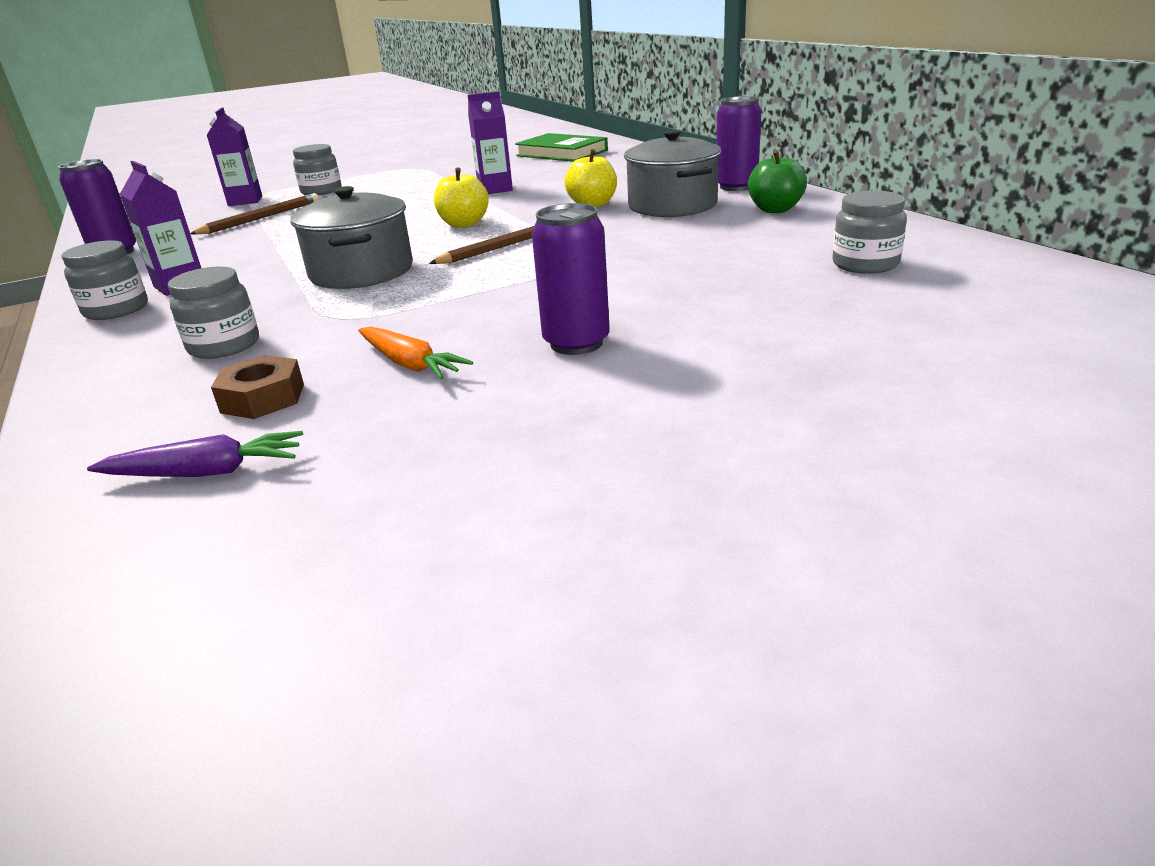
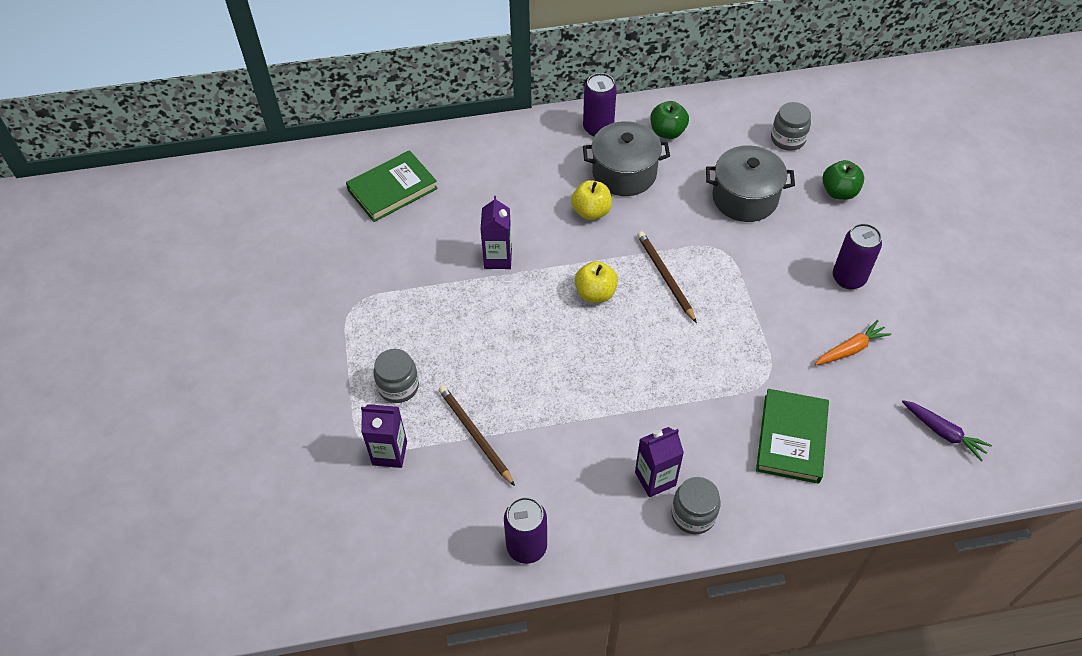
camera: 75 degrees left, 25 degrees up
(206, 472) = (943, 432): purple carrot -> purple carrot turned 120 degrees clockwise
(224, 346) = (791, 438): grey jar -> green book
(263, 398) = (872, 414): brown nut -> none
(361, 272) = (681, 364): grey pot -> grey pot (745, 198)
(785, 311) = (839, 192): none -> green apple

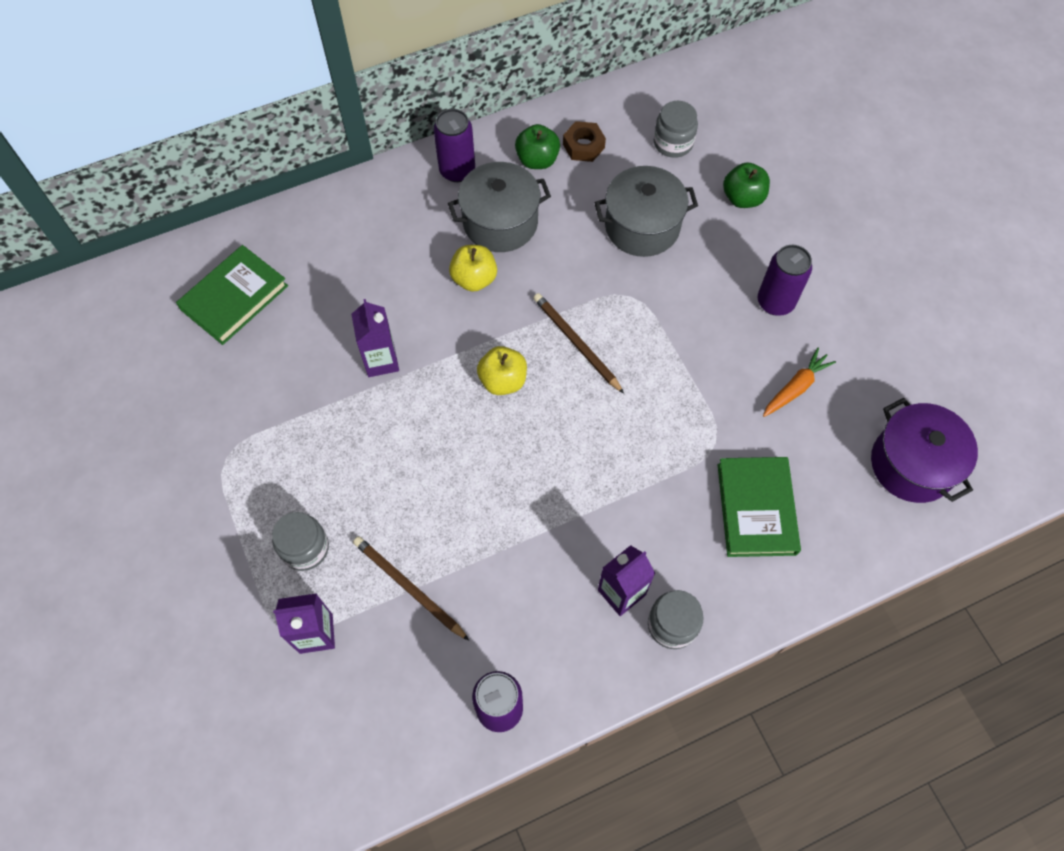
camera: 15 degrees left, 10 degrees up
(709, 128) = (583, 146): none -> brown nut
(943, 432) = (912, 464): purple carrot -> purple pot

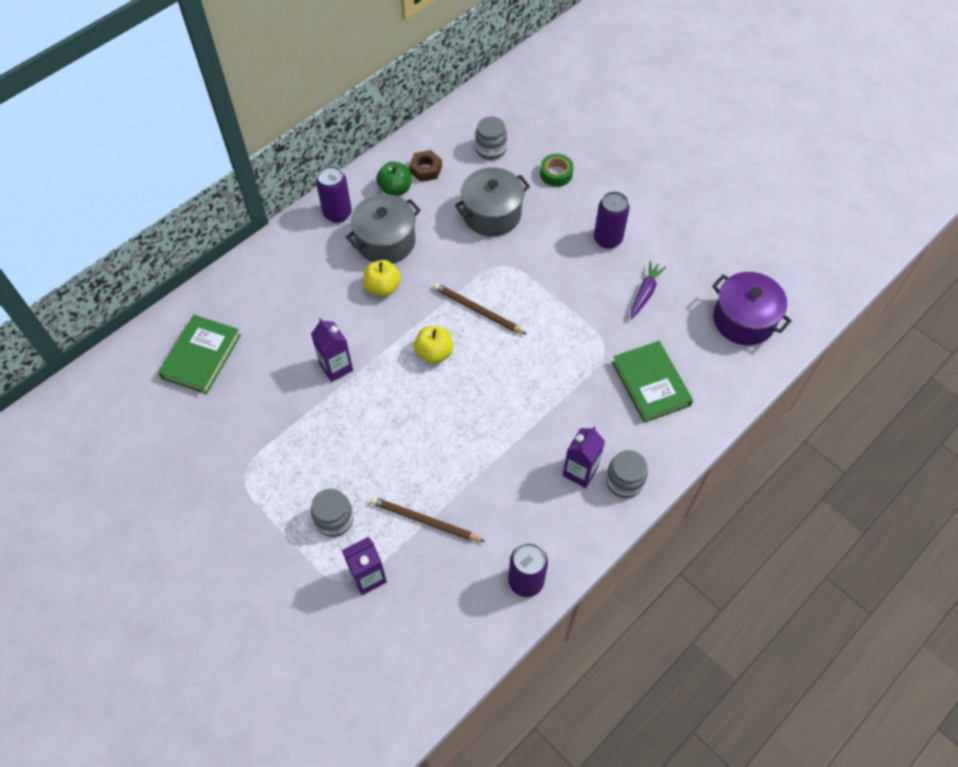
camera: 20 degrees left, 5 degrees down
(742, 198) = (556, 174): green apple -> green tape
(795, 387) = (645, 293): orange carrot -> purple carrot

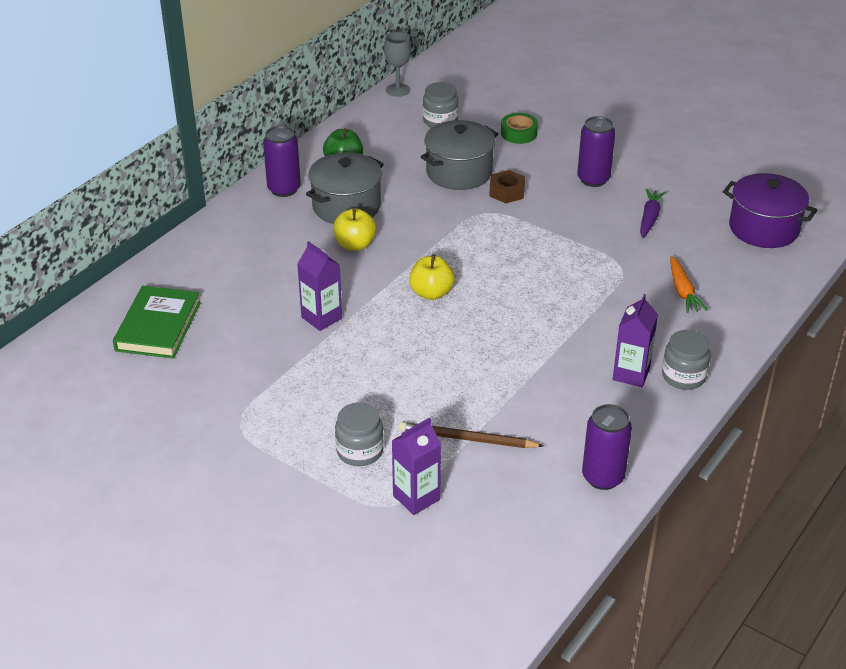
camera: 10 degrees left, 20 degrees down
(426, 169) = (373, 144): brown nut -> brown nut (507, 192)
(462, 106) = (398, 90): none -> grey goblet
(477, 310) = (469, 252): brown pencil -> none
(650, 384) = (683, 291): green book -> orange carrot

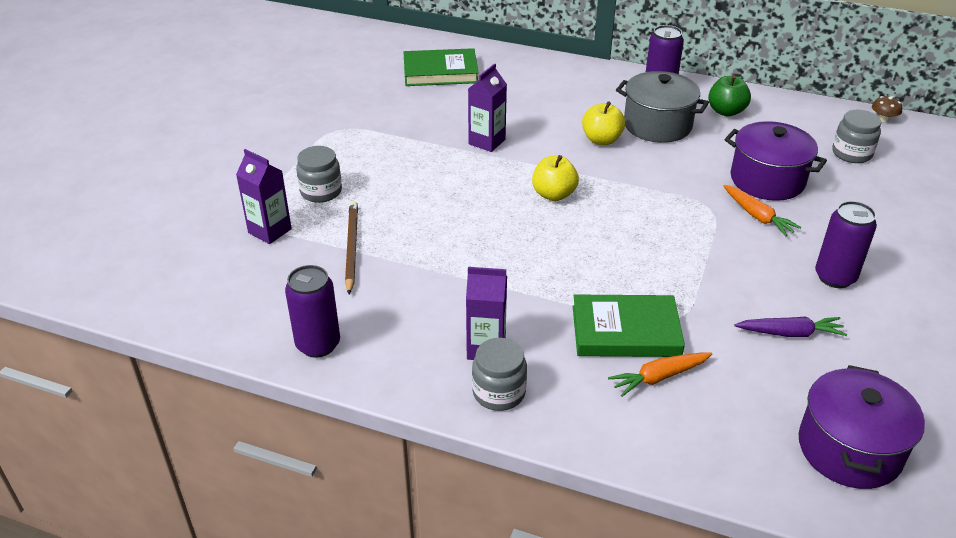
camera: 75 degrees right, 0 degrees up
(398, 90) = (883, 119): grey goblet -> brown mushroom
(459, 172) = (767, 180): grey pot -> purple pot
(507, 192) = (757, 216): brown nut -> orange carrot
(518, 133) = (879, 209): green tape -> none
(628, 295) = (625, 331): none -> green book

